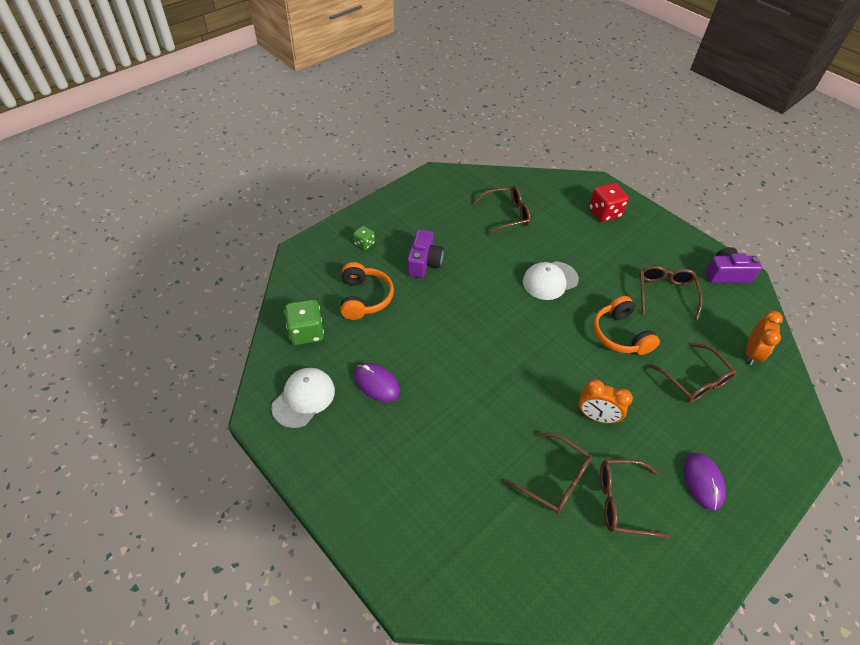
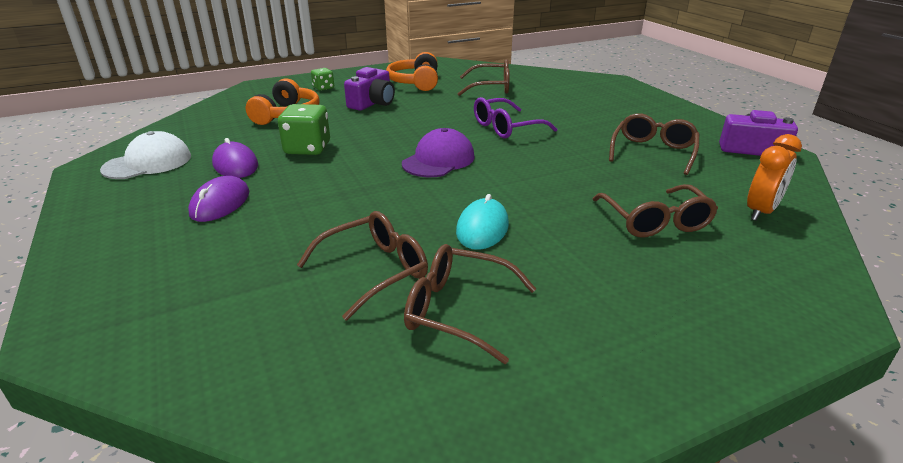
camera: 20 degrees right, 20 degrees down
(306, 332) = (204, 126): green dice -> green dice (307, 148)
(525, 340) = (438, 160): none -> purple cap
(550, 280) = (506, 128): white cap -> purple glasses
(555, 479) = (375, 270): brown glasses -> brown glasses turned 90 degrees counterclockwise
(596, 417) = (482, 228): orange clock -> turquoise mouse
(604, 213) = (608, 96): red dice -> none
(620, 335) = (567, 172): orange headphones -> orange headphones (415, 82)
(703, 482) = (609, 316): purple mouse -> purple mouse (220, 203)

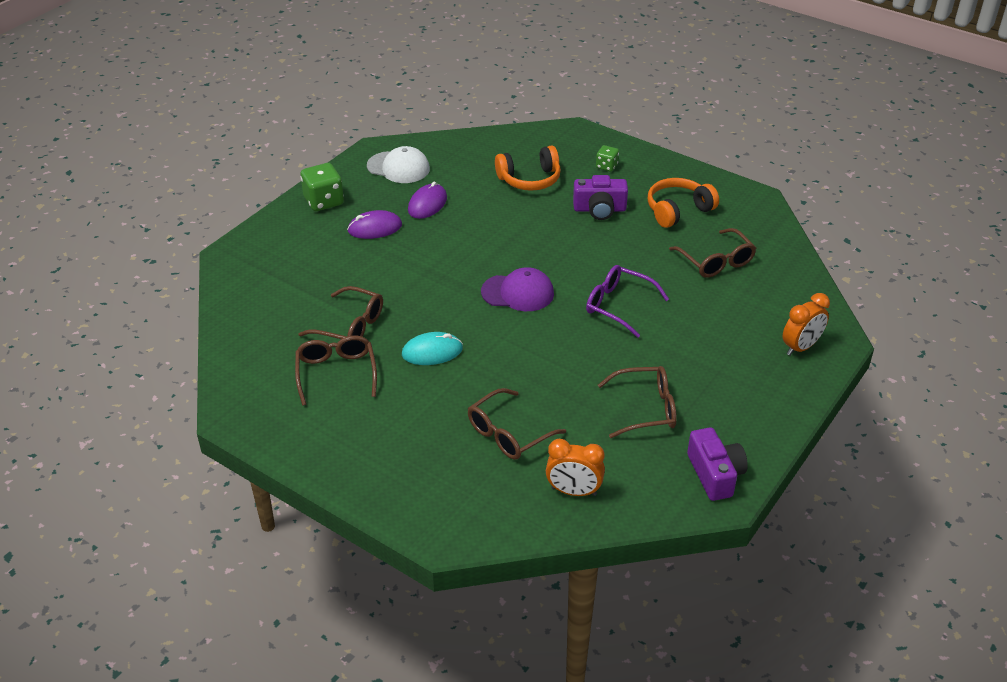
camera: 60 degrees right, 10 degrees up
(307, 148) = (480, 221): green dice -> green dice (324, 201)
(614, 90) = (801, 347): none -> orange clock

